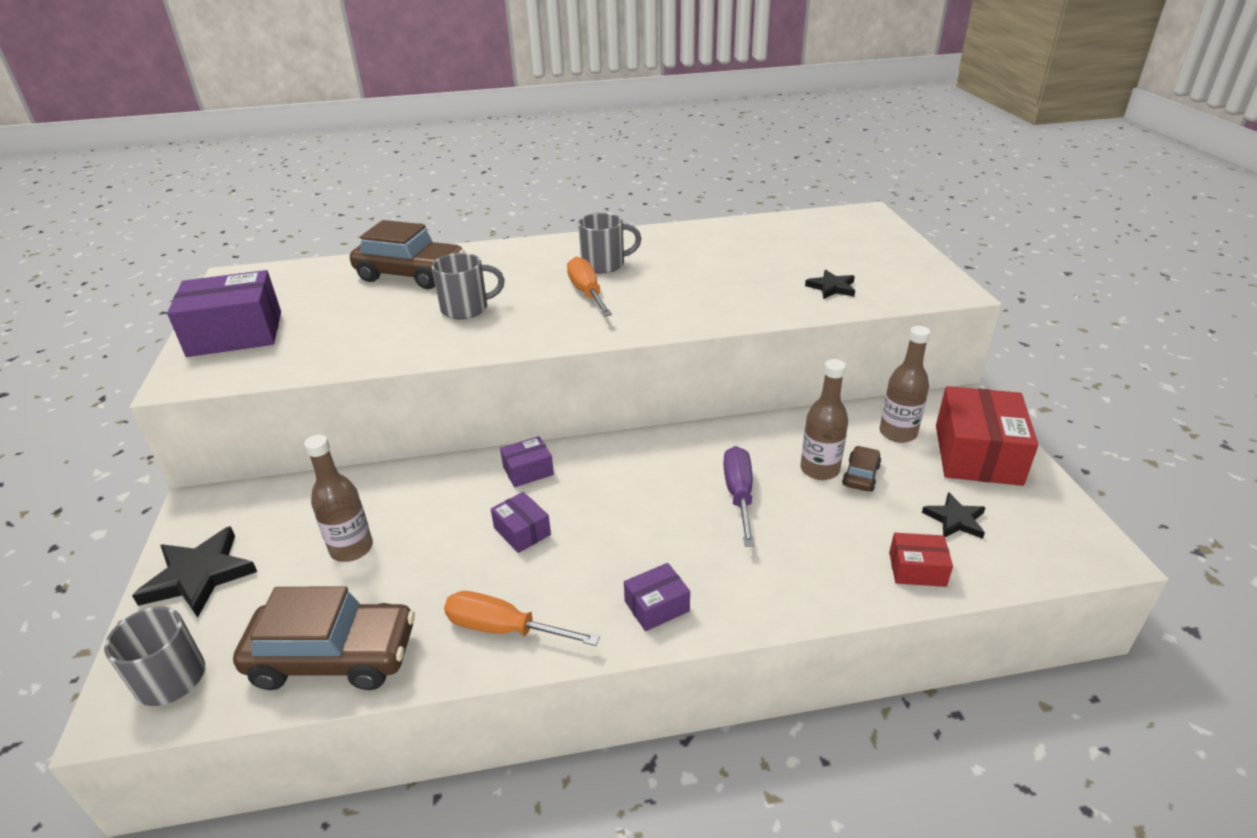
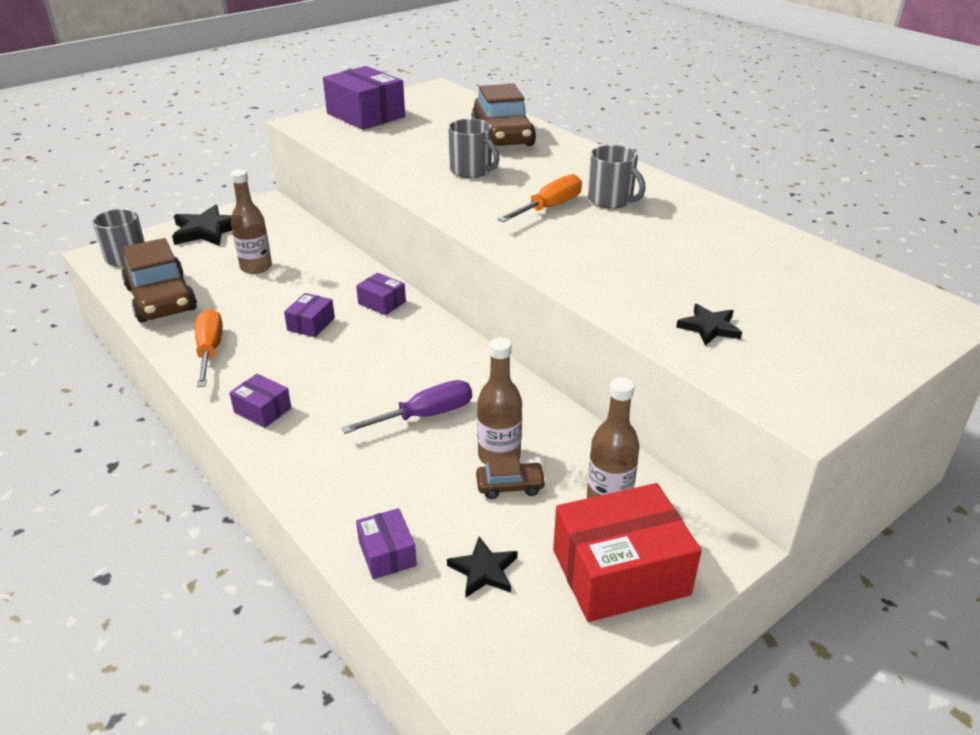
camera: 60 degrees right, 0 degrees up
(917, 569) = (387, 553): red box -> purple box

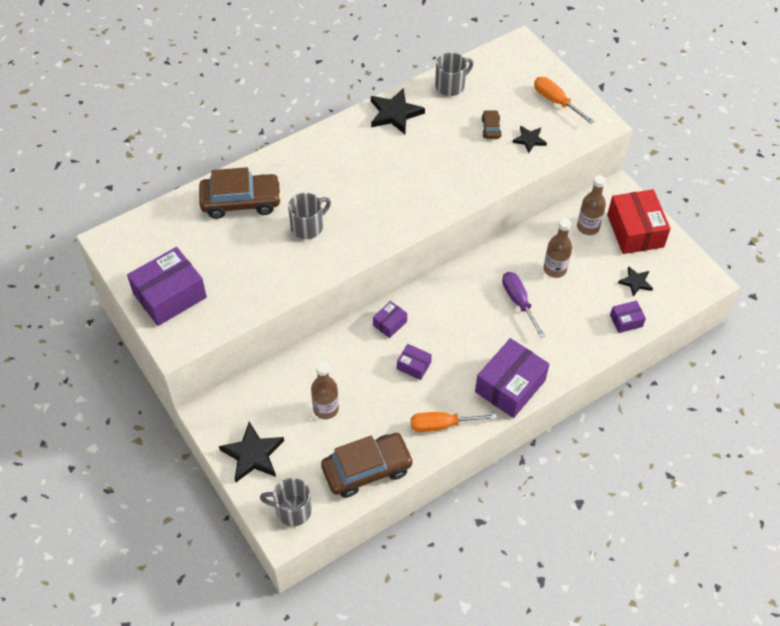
camera: 85 degrees left, 20 degrees up
(262, 410) = (510, 386): purple box -> purple box, size x2.04
(510, 486) = (578, 266): brown car -> brown car (491, 128)
(549, 208) = (378, 188): orange screwdriver -> orange screwdriver (556, 102)
(611, 200) = (371, 154): grey mug -> grey mug (451, 85)
(699, 212) = (395, 114): none -> black star

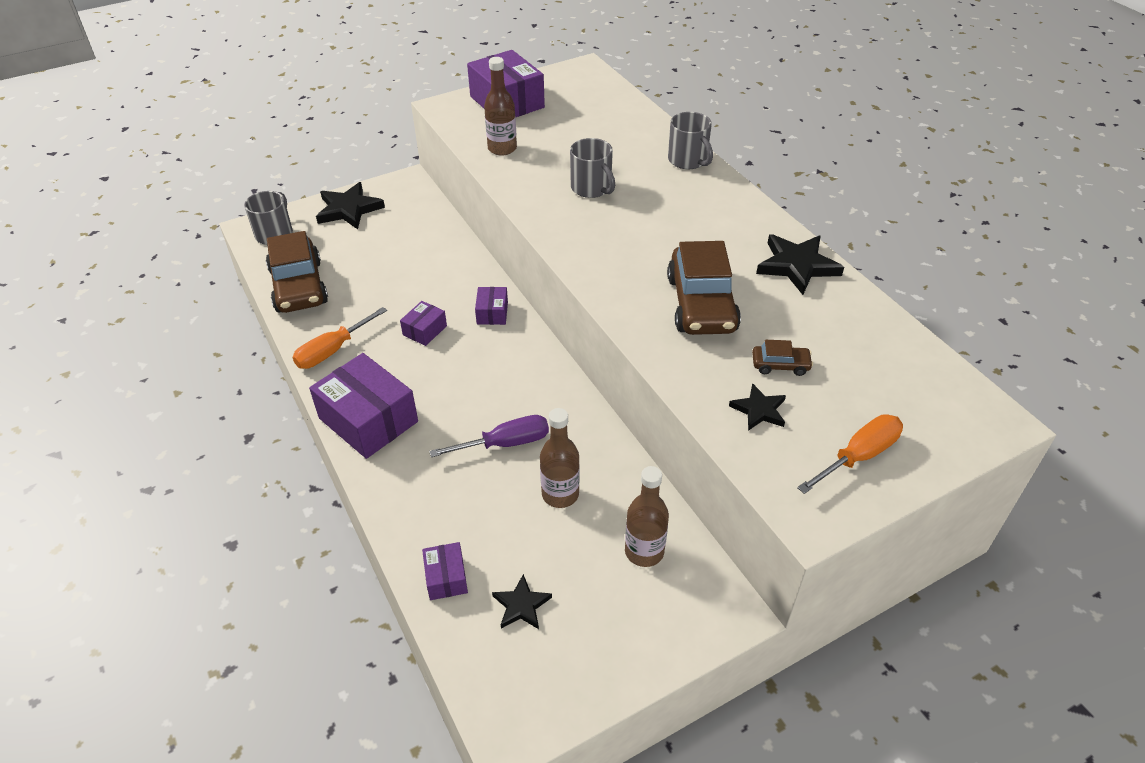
camera: 95 degrees right, 10 degrees down
(241, 201) = (633, 142): brown car -> brown car (701, 304)
(326, 409) = (386, 258): brown bottle -> brown bottle (502, 148)
(390, 323) = (492, 313): purple box -> purple box turned 45 degrees clockwise
(442, 425) = (333, 350): orange screwdriver -> orange screwdriver turned 135 degrees counterclockwise
(451, 85) = (869, 326): grey mug -> grey mug (688, 160)
(635, 231) = (634, 624): red box -> none

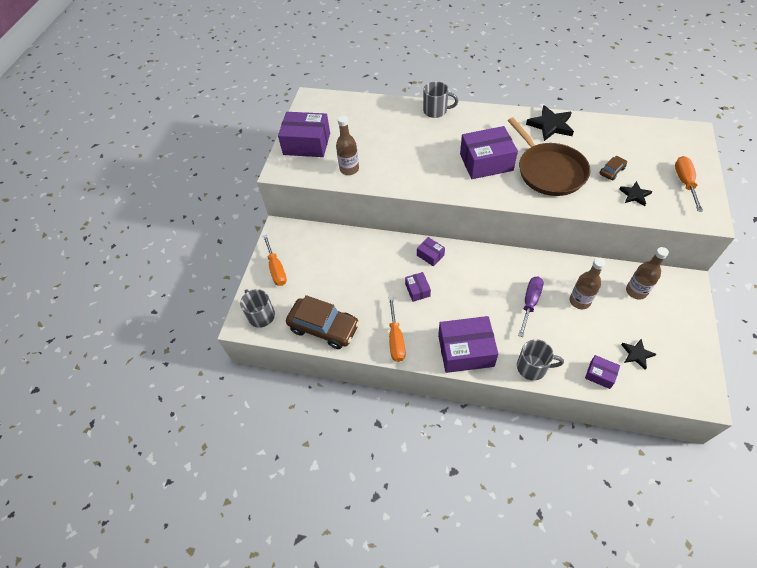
camera: 45 degrees left, 10 degrees up
(349, 209) = (276, 268): black star -> orange screwdriver
(592, 188) = (422, 156): grey mug -> grey mug (533, 367)
(646, 242) = (486, 162): none -> purple box
(701, 304) = (549, 171): brown car -> brown pan

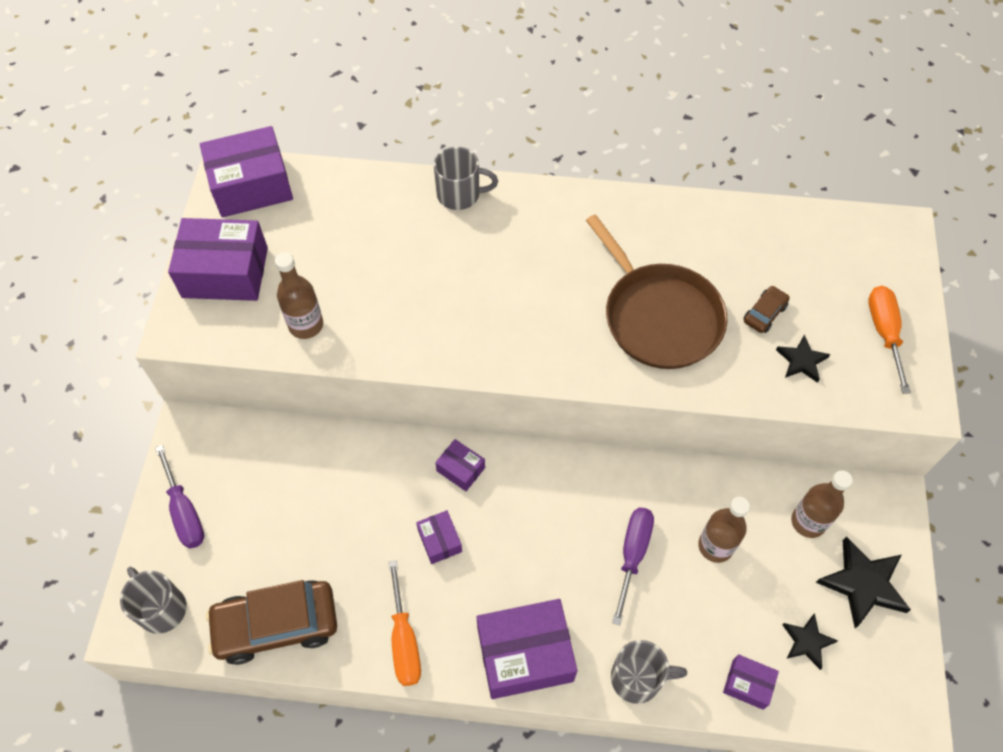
camera: 10 degrees left, 5 degrees up
(276, 268) = (184, 511): orange screwdriver -> purple screwdriver
(324, 327) = (276, 625): brown car -> brown car turned 150 degrees clockwise
(486, 162) = (550, 302): purple box -> purple box (251, 185)
(550, 125) = (661, 221): black star -> black star (863, 584)

